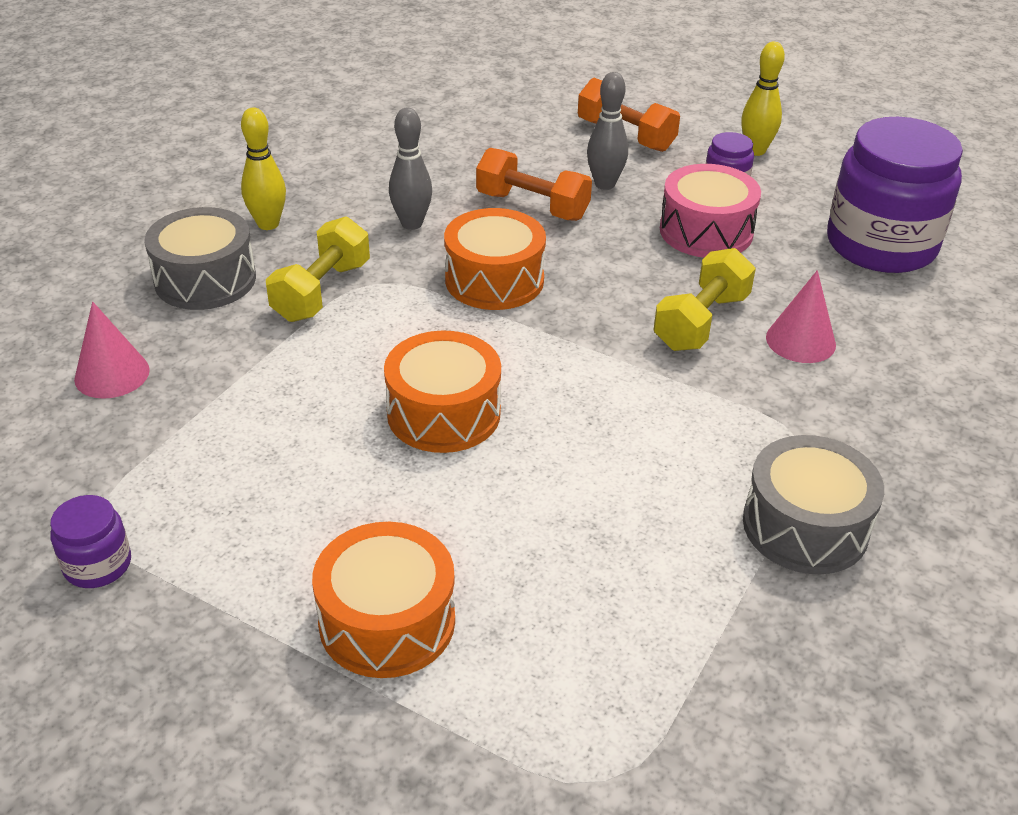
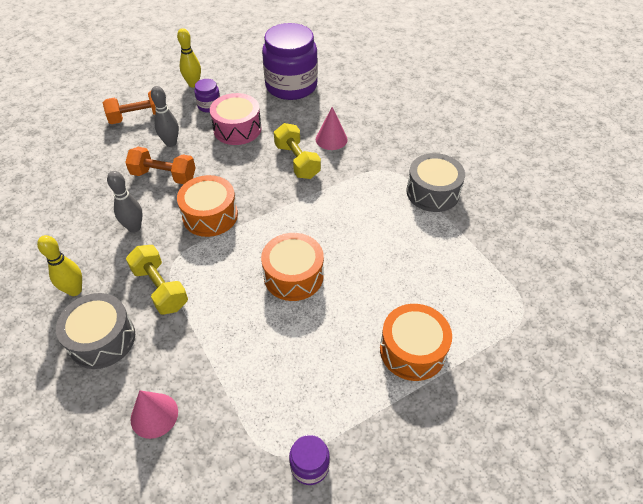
camera: 60 degrees left, 10 degrees up
(532, 206) = (164, 176): orange dumbbell -> orange dumbbell turned 45 degrees clockwise

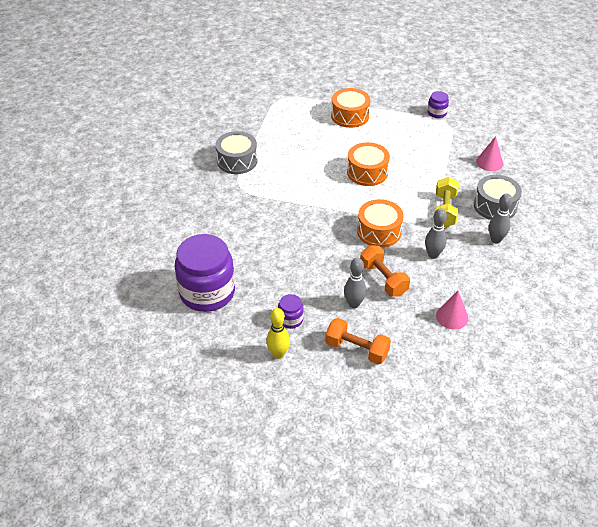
camera: 135 degrees left, 5 degrees down
(75, 290) = (496, 240): yellow bowling pin -> grey bowling pin
(237, 129) = (294, 282): pink drum -> none
(297, 161) = (285, 229): yellow dumbbell -> none
(331, 139) = (243, 229): pink cone -> pink cone (452, 317)

